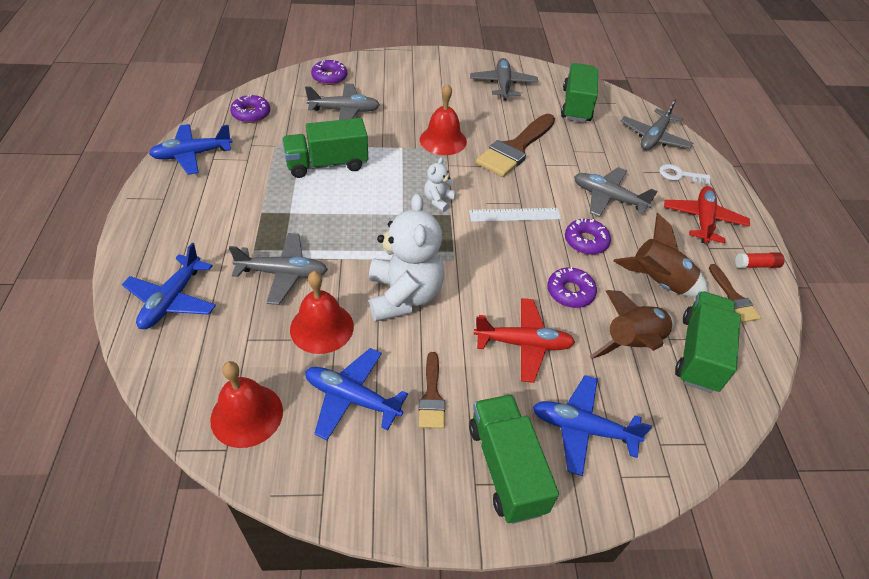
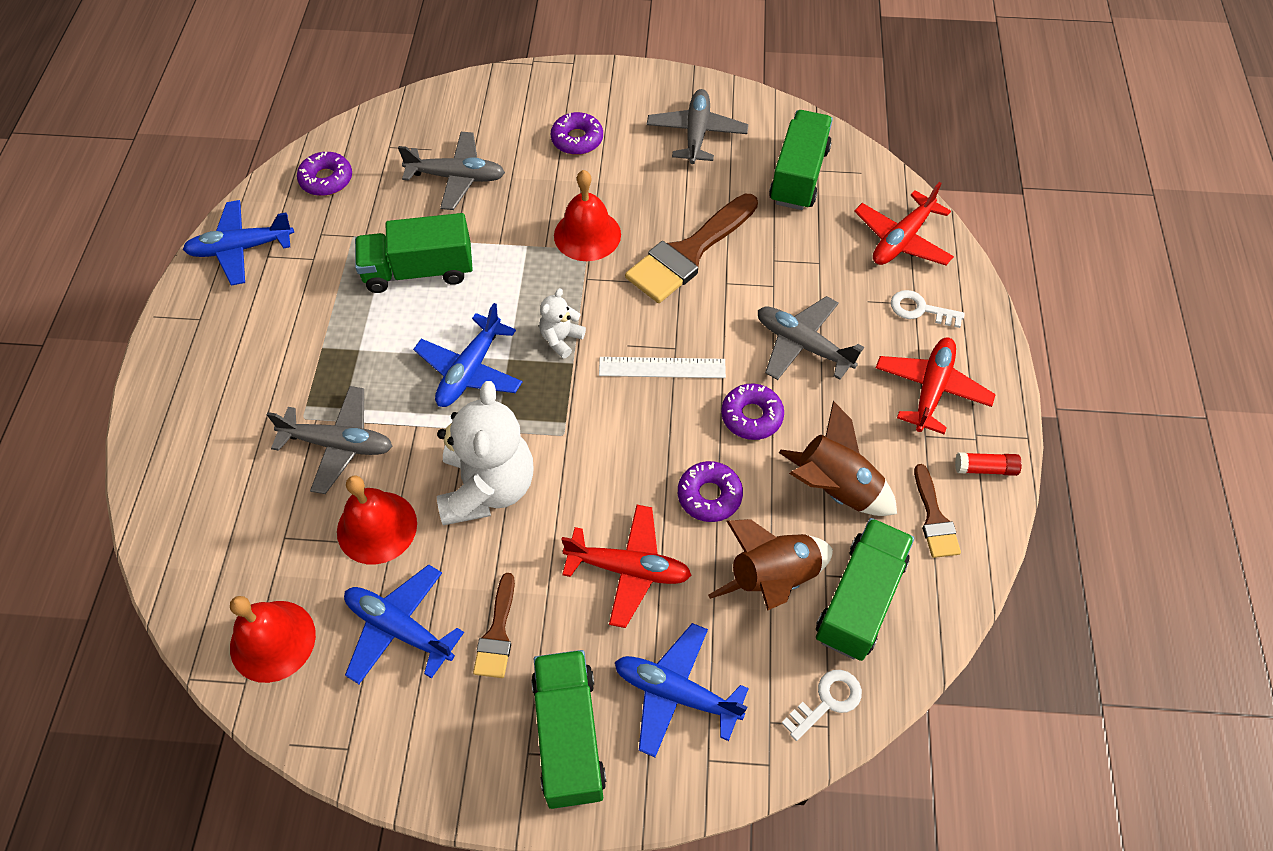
camera: 10 degrees right, 10 degrees up
(172, 300) = (199, 475): blue plane -> blue plane (470, 370)
(329, 77) = (444, 114): purple donut -> purple donut (577, 139)
(654, 137) = (901, 239): grey plane -> red plane
(699, 425) = (827, 701): none -> white key

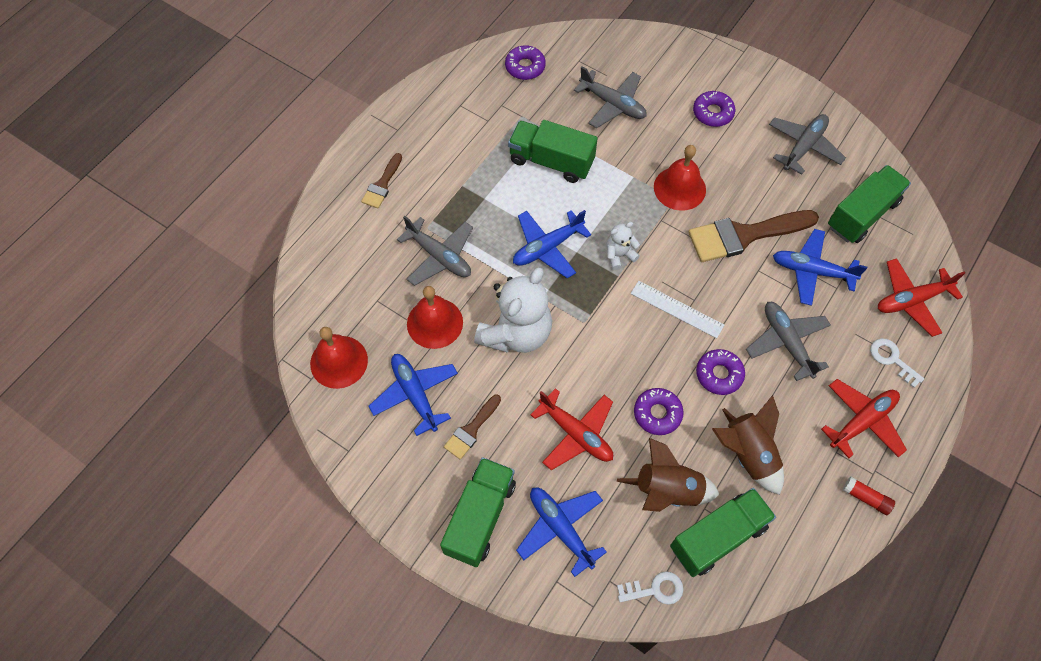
camera: 30 degrees right, 5 degrees up
(241, 248) = (446, 92): blue plane -> blue plane (812, 271)
(934, 518) = (805, 512): brown brush -> brown brush (382, 185)

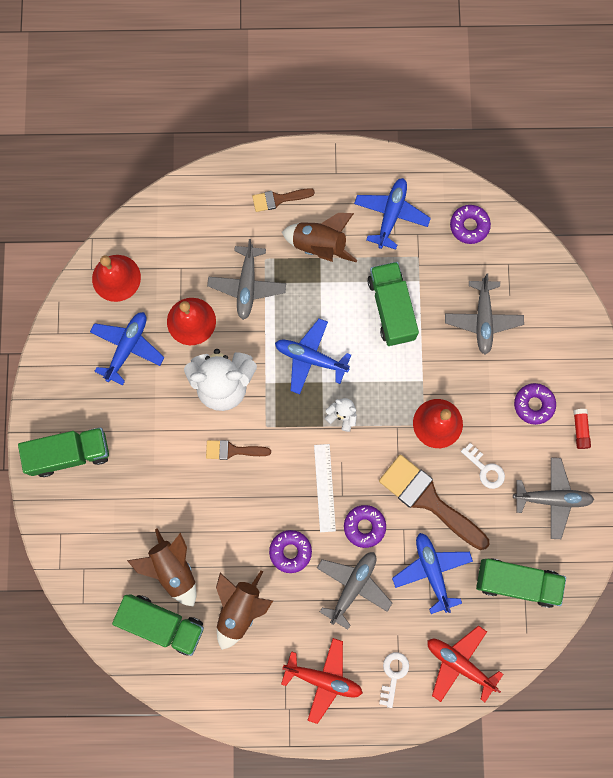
camera: 55 degrees right, 15 degrees up
(451, 179) = (319, 245): none -> brown rocket
(471, 430) = (127, 404): brown brush -> brown brush (233, 450)
(561, 529) = (97, 513): blue plane -> blue plane (391, 215)
(576, 433) = (173, 478): red plane -> none
(655, 589) = (97, 603): white key -> white key (485, 469)
(657, 413) = (228, 526): purple donut -> purple donut (364, 526)
(866, 498) = (262, 713): red glue stick -> red glue stick (580, 430)

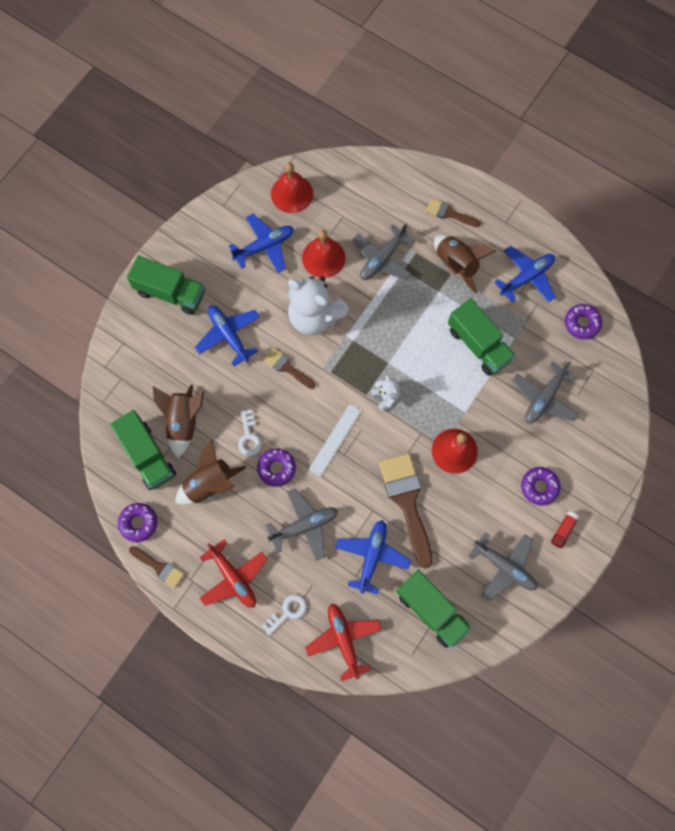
camera: 35 degrees right, 5 degrees down
(249, 718) = (159, 567): none -> brown brush
(310, 358) = (392, 340): blue plane -> blue plane (229, 335)
(364, 526) = (344, 488): purple donut -> purple donut (138, 523)
(391, 309) = (478, 344): green truck -> green truck turned 120 degrees clockwise
(485, 469) = (467, 509): white key -> white key (249, 436)

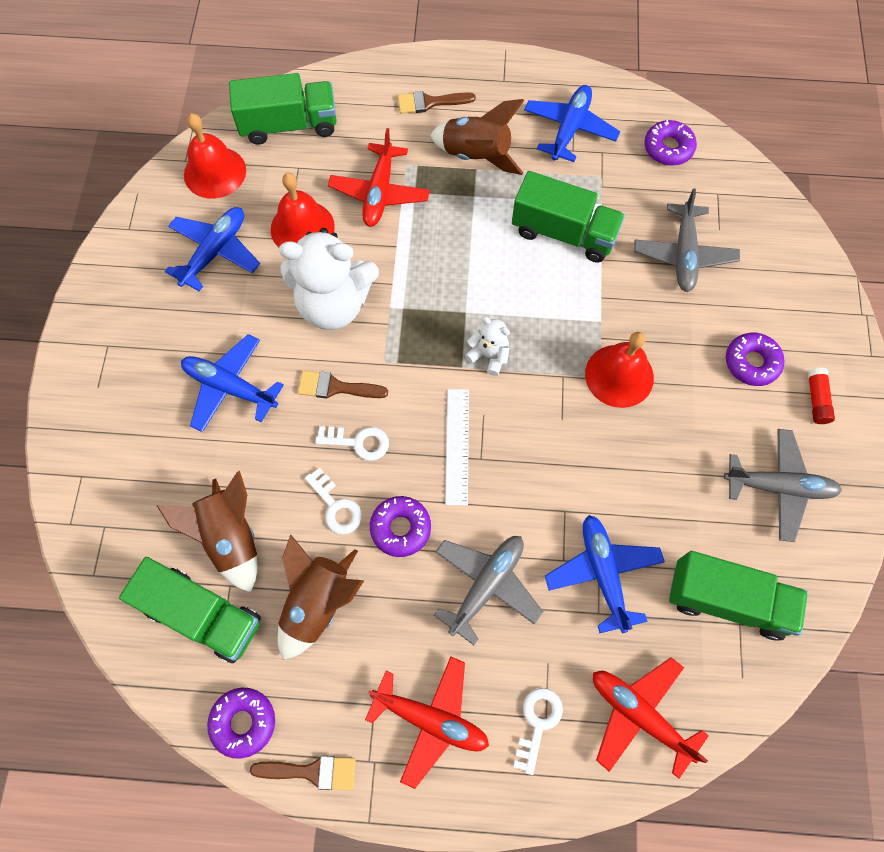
camera: 30 degrees left, 5 degrees down
(170, 293) = (115, 374): green truck -> green truck (289, 125)
(281, 407) = (358, 442): none -> white key
(382, 259) = (379, 192): grey plane -> red plane
(407, 502) = (602, 474): brown brush -> none

